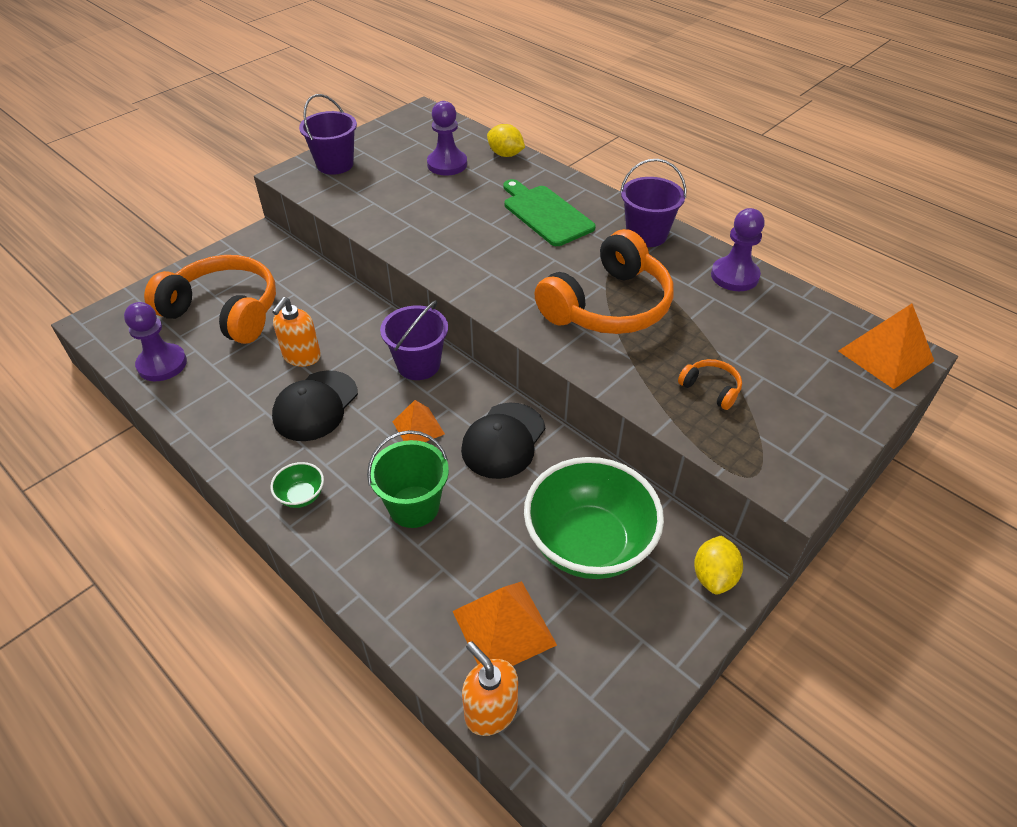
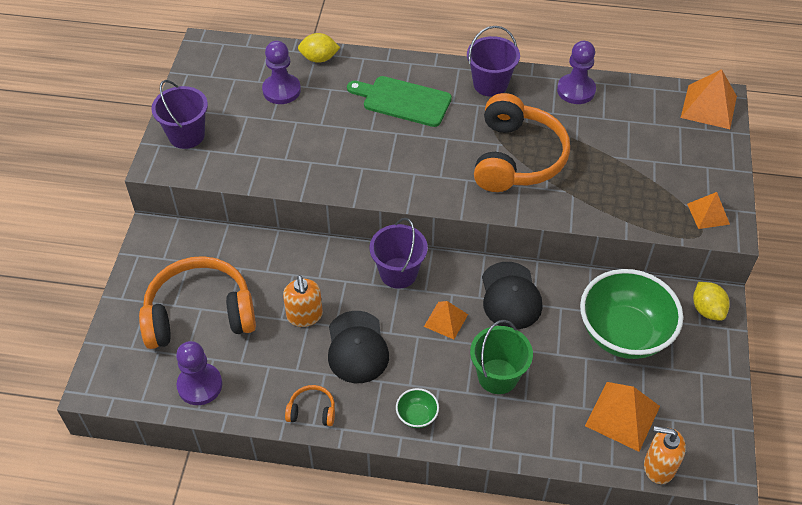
camera: 35 degrees left, 5 degrees up
(711, 388) = (632, 186): orange headphones -> orange headphones (312, 411)
(781, 460) = (708, 214): none -> orange pyramid

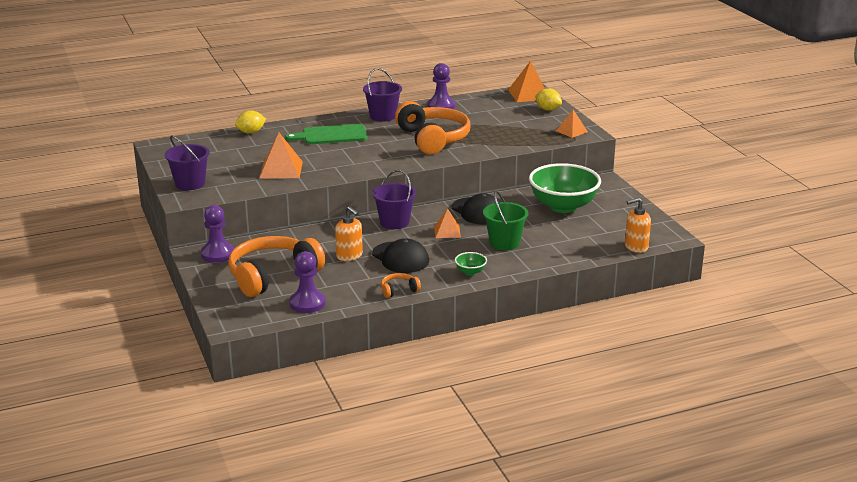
camera: 30 degrees left, 25 degrees down
(281, 90) = (239, 150): purple pawn -> purple pawn (217, 254)
(622, 415) = (595, 235): orange pyramid -> orange pyramid (281, 169)
(707, 310) = (602, 185): yellow lemon -> yellow lemon (548, 109)

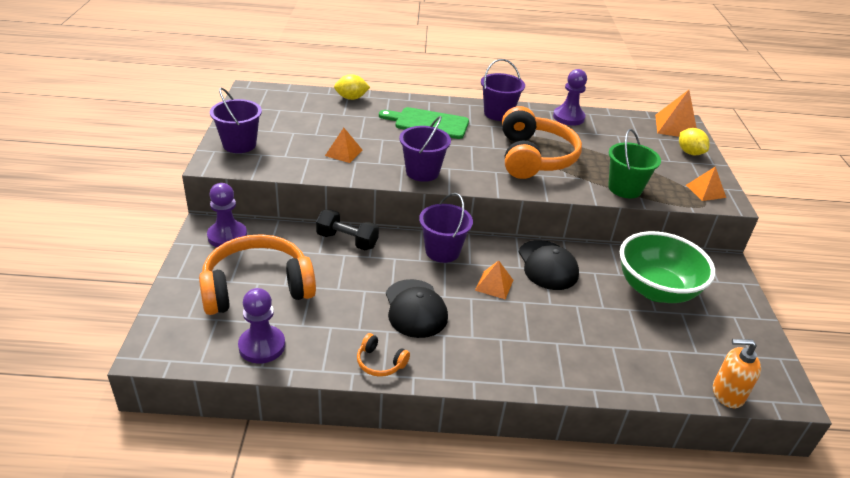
camera: 20 degrees right, 10 degrees up
(281, 169) = (343, 152): orange pyramid -> orange pyramid, size x0.62
(316, 234) = (347, 241): none -> black dumbbell
(349, 256) = (360, 285): orange soap dispenser -> none
(354, 167) = (422, 172): none -> purple bucket
(399, 290) = (380, 363): orange headphones -> orange headphones turned 150 degrees counterclockwise
(470, 272) = (485, 362): green bowl -> none
(504, 243) = (553, 326): green bucket -> green bucket (624, 188)

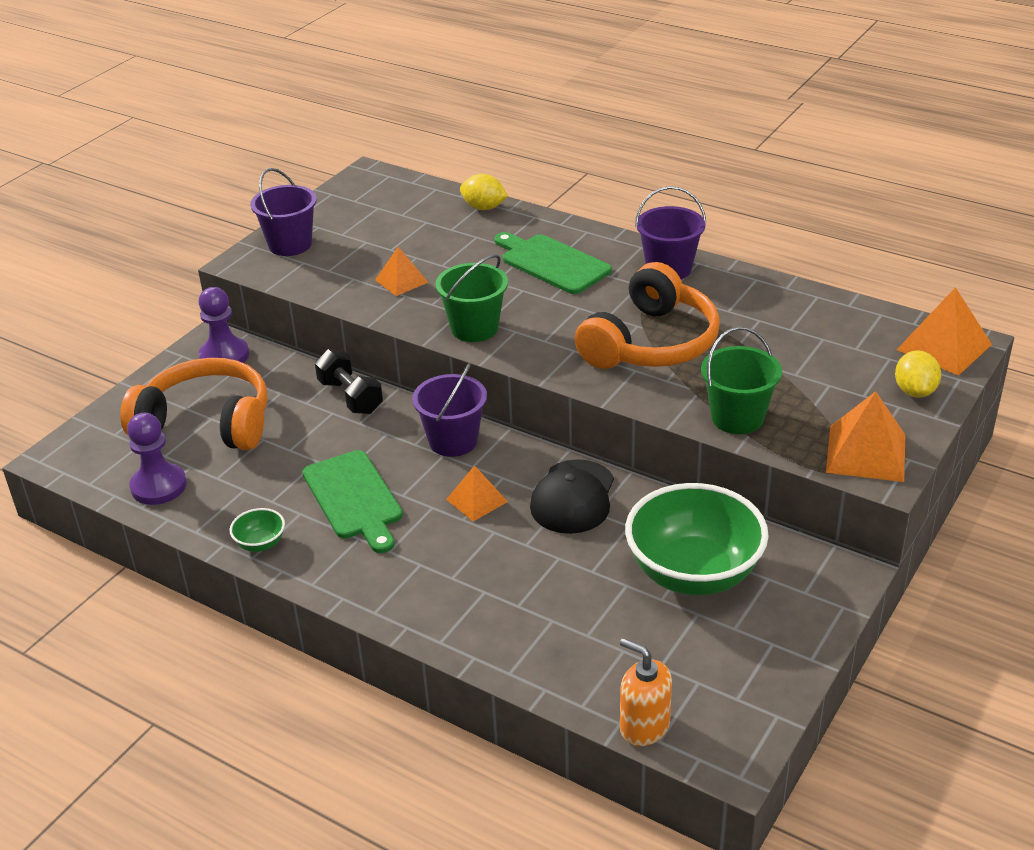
camera: 35 degrees right, 0 degrees up
(380, 363) = (260, 543): orange headphones -> green bowl
(415, 308) = (354, 498): black cap -> green cutting board
(422, 172) = (474, 328): purple bucket -> green bucket
(568, 117) = (774, 295): purple pawn -> none
(705, 191) = (866, 453): orange pyramid -> orange pyramid, size x1.61

